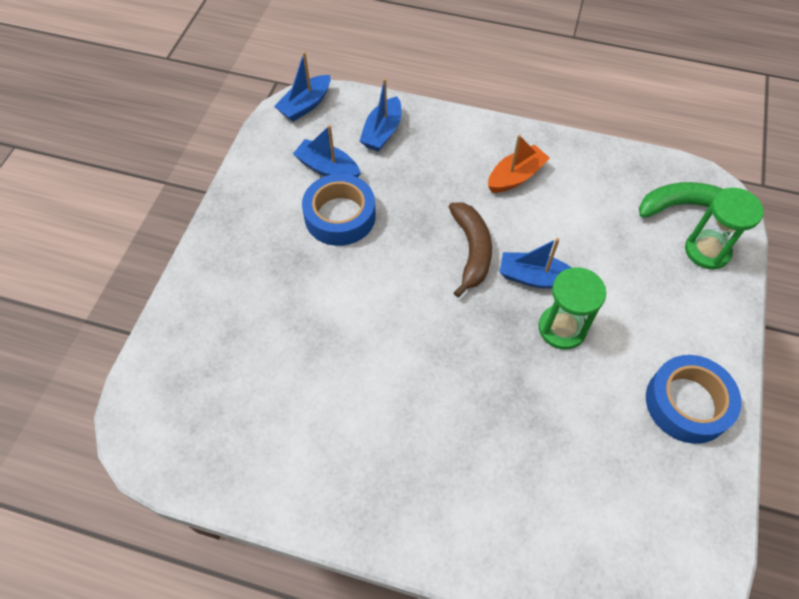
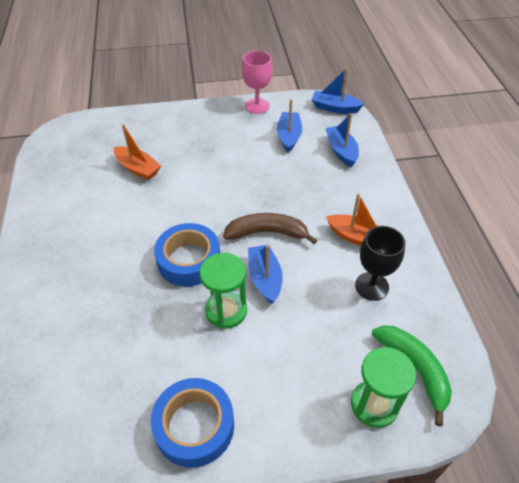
camera: 65 degrees right, 10 degrees down
(248, 176) = (257, 106): none -> pink goblet
(287, 349) = (138, 168): none -> orange boat
(340, 216) = (253, 156): blue tape -> blue tape (189, 260)
(382, 132) = (341, 151): blue boat -> blue boat turned 75 degrees clockwise
(471, 250) = (267, 233): brown banana -> brown banana turned 150 degrees counterclockwise
(581, 193) = (371, 286): none -> black goblet

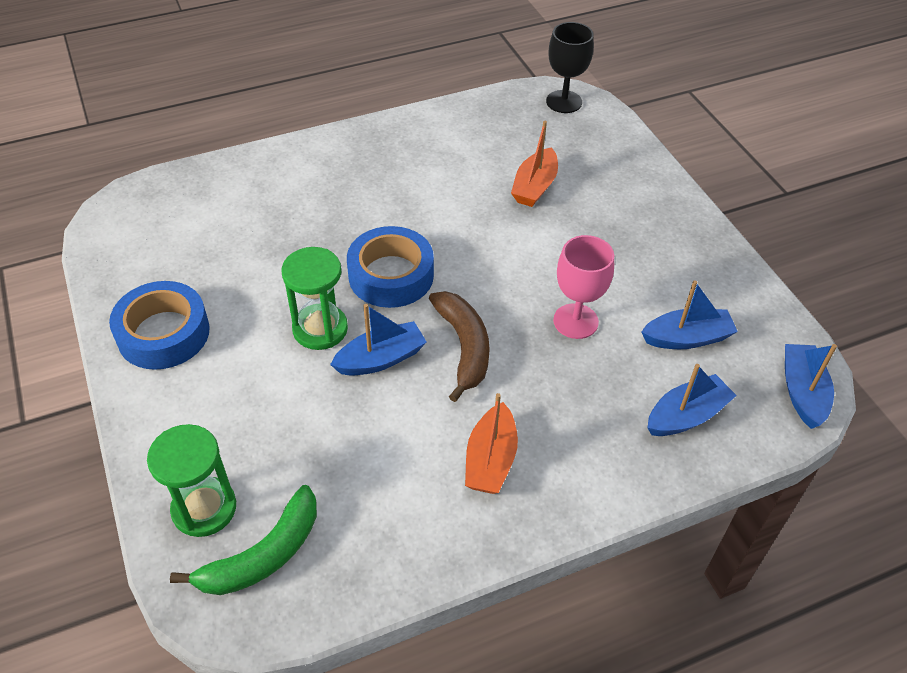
camera: 75 degrees right, 0 degrees up
(257, 106) = (743, 284): pink goblet -> pink goblet (575, 321)
(371, 286) = (398, 489): black goblet -> black goblet (564, 102)

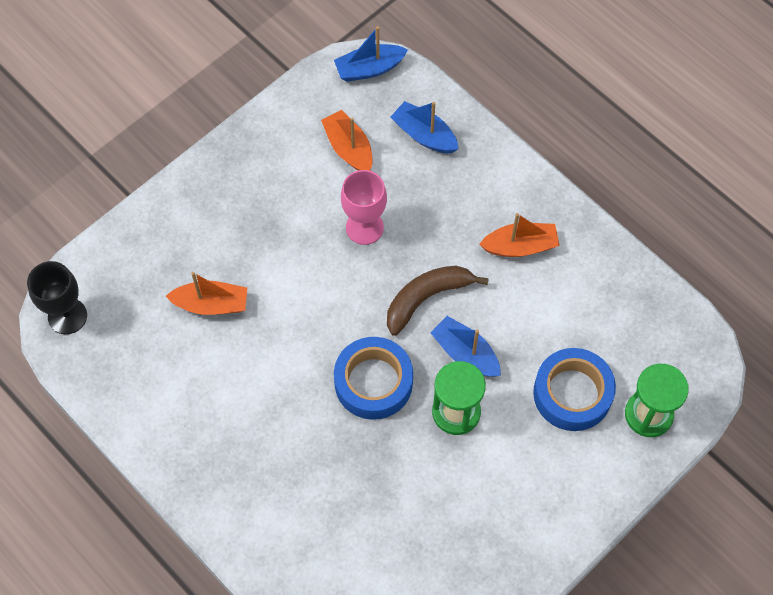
camera: 110 degrees left, 15 degrees up
(163, 333) = (516, 535): blue tape -> blue tape (572, 393)
(263, 555) = (661, 358): green banana -> none
(687, 338) = (349, 148): blue boat -> orange boat

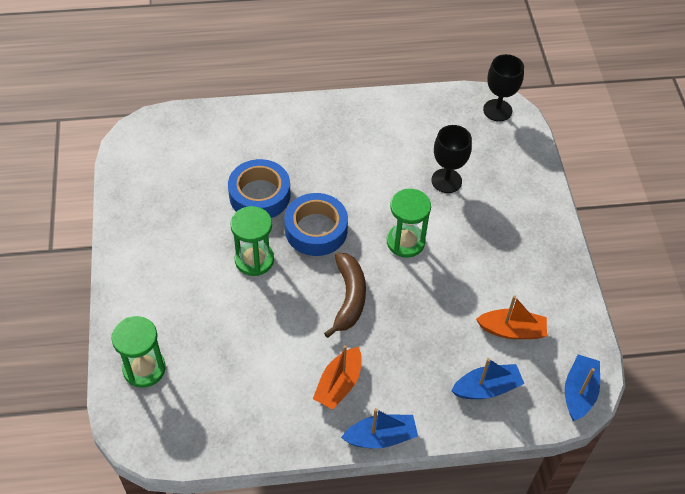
camera: 125 degrees right, 10 degrees down
(211, 304) = (446, 181): orange boat -> black goblet
(321, 292) = (405, 242): none -> green hourglass
(364, 227) = (435, 297): pink goblet -> none
(465, 353) = (289, 292): blue boat -> blue boat (381, 437)
(572, 393) = (202, 334): blue tape -> blue tape (259, 195)

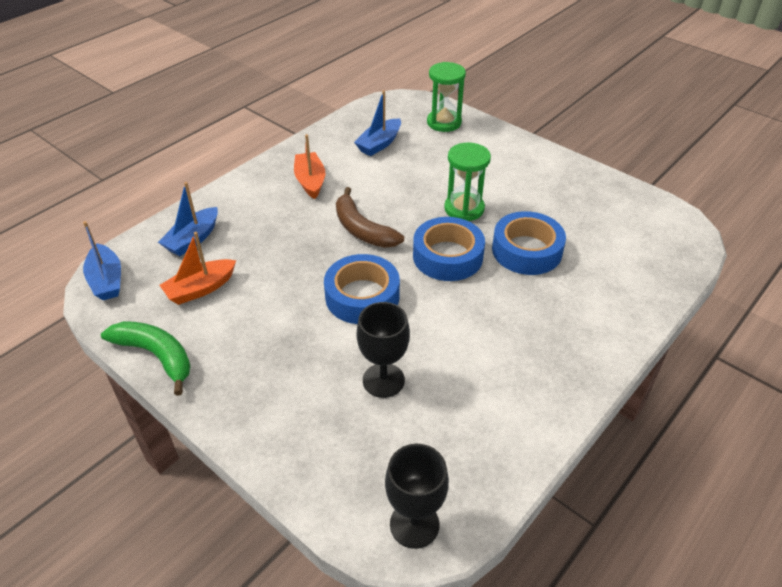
camera: 140 degrees right, 10 degrees down
(381, 437) = (251, 174): blue boat -> blue boat (379, 144)
(405, 242) = (362, 296): green hourglass -> blue tape
(575, 294) = (156, 356): none -> green banana

